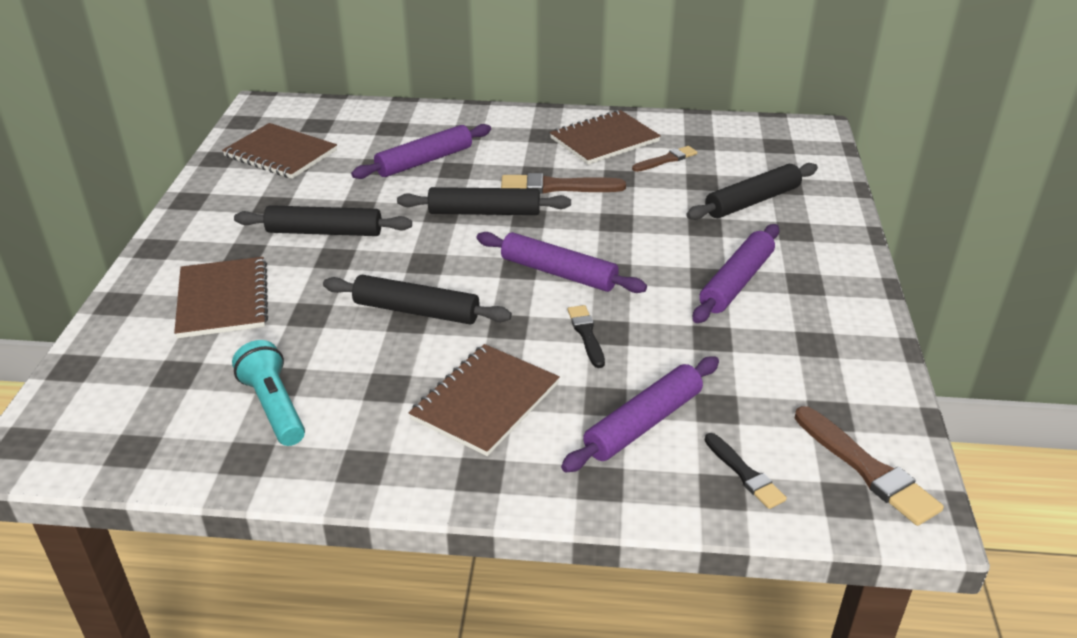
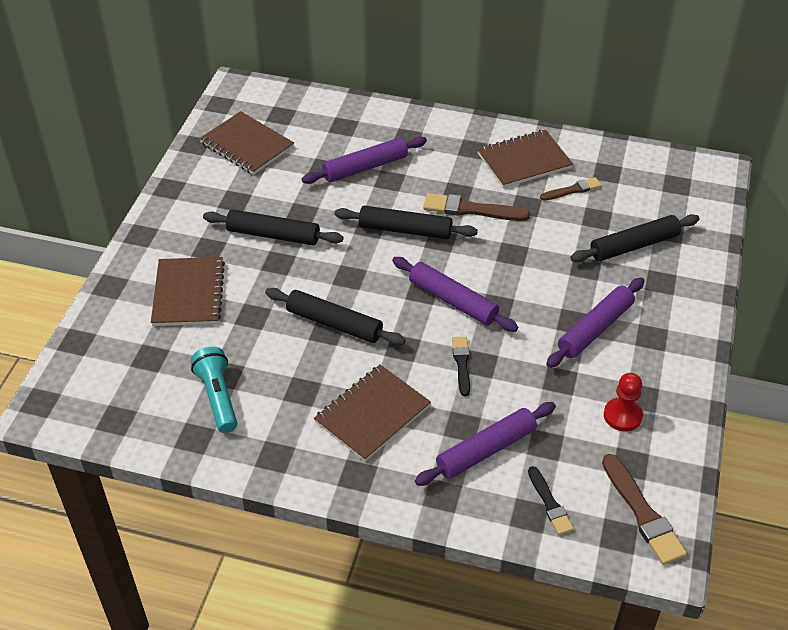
camera: 10 degrees right, 10 degrees up
(801, 365) = (622, 416): none -> red pawn

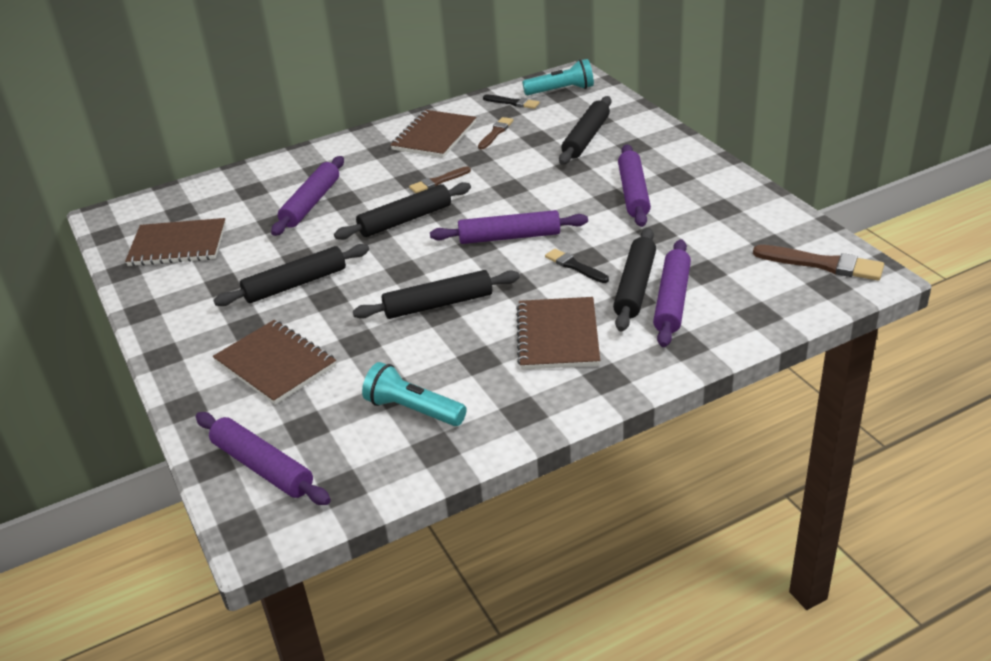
camera: 40 degrees left, 10 degrees down
(96, 367) = (262, 467): none -> purple rolling pin
(471, 209) = (438, 181): brown brush -> brown brush, size x0.62
(477, 417) = (635, 287): none -> black rolling pin
(549, 503) = (761, 299): black brush -> black brush (512, 103)
(622, 416) = (726, 225): red pawn -> none
(682, 180) = (561, 90): none -> turquoise flashlight

